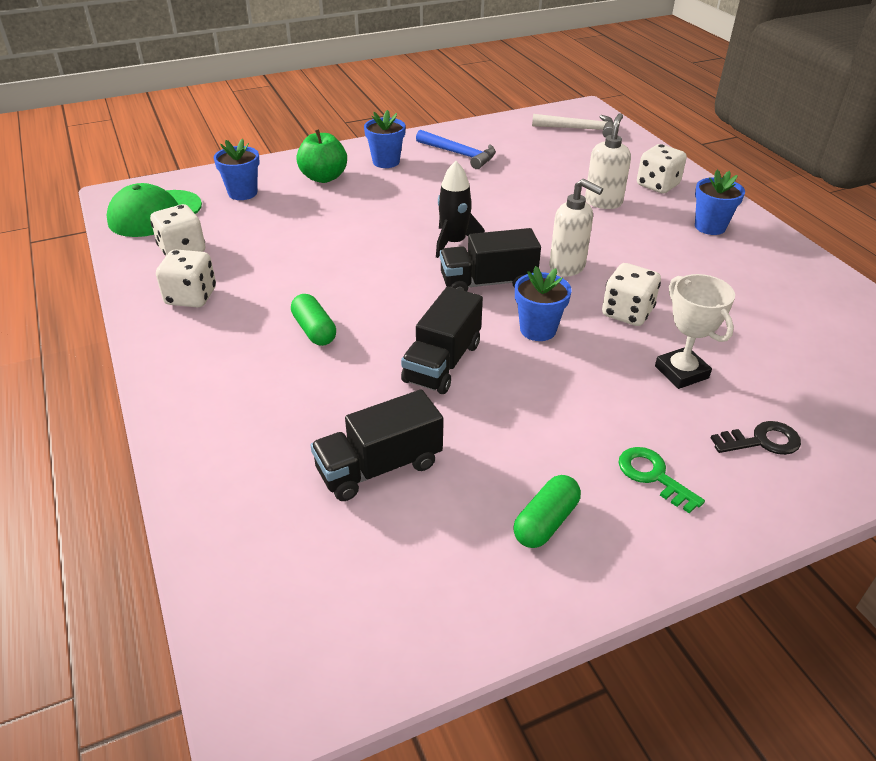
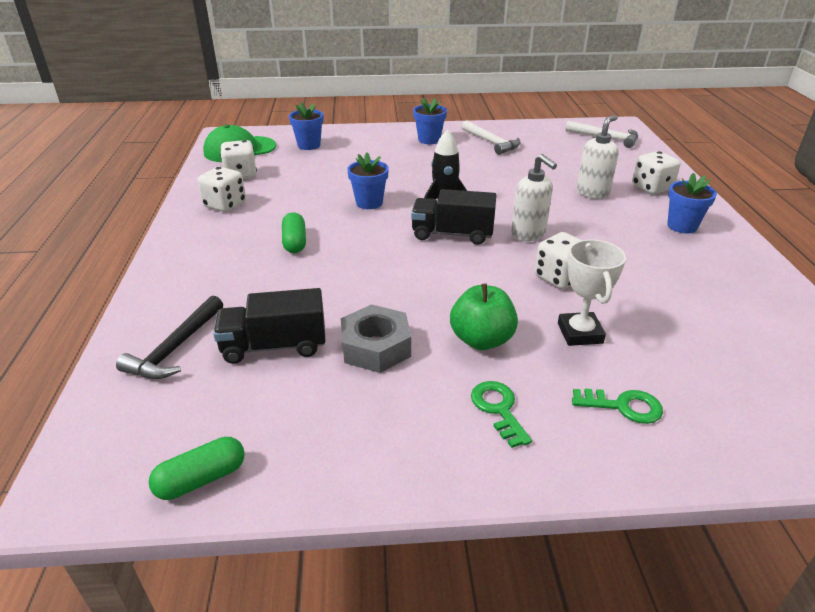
camera: 20 degrees right, 5 degrees down
(264, 500) = (176, 348): none -> black hammer
(324, 177) = (374, 144): green apple -> green apple (481, 340)
(442, 362) = (376, 283): black truck -> none
(459, 154) = (491, 142): blue hammer -> white hammer
(490, 439) = (376, 347): none -> grey nut
(538, 330) = (471, 275): blue flower pot -> blue flower pot (369, 203)
(545, 522) = (378, 420): green capsule -> green capsule (201, 479)
(761, 441) = (623, 406): black key -> green key

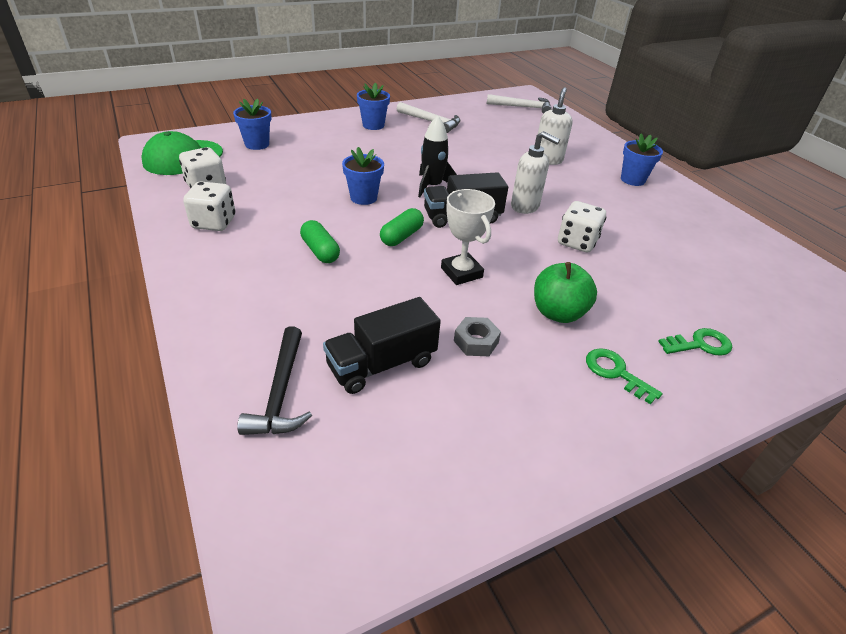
camera: 25 degrees left, 5 degrees up
(201, 479) = (414, 522): green capsule -> green capsule (401, 236)
(376, 347) = (476, 341): grey nut -> grey nut, size x0.62
(580, 333) = (626, 289): white trophy -> white trophy (461, 272)
(651, 188) = (588, 149): white dice -> none

